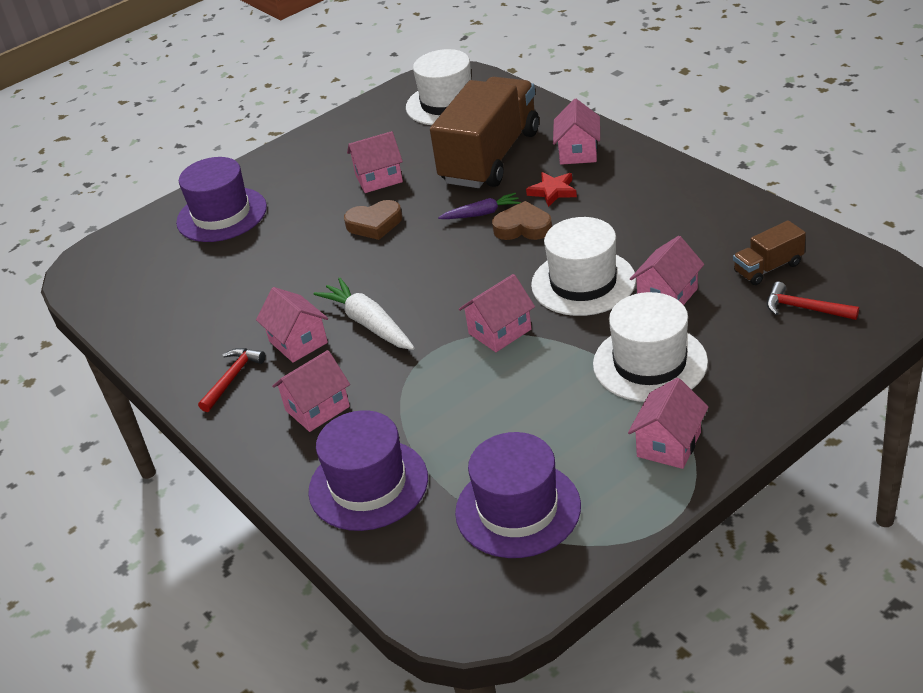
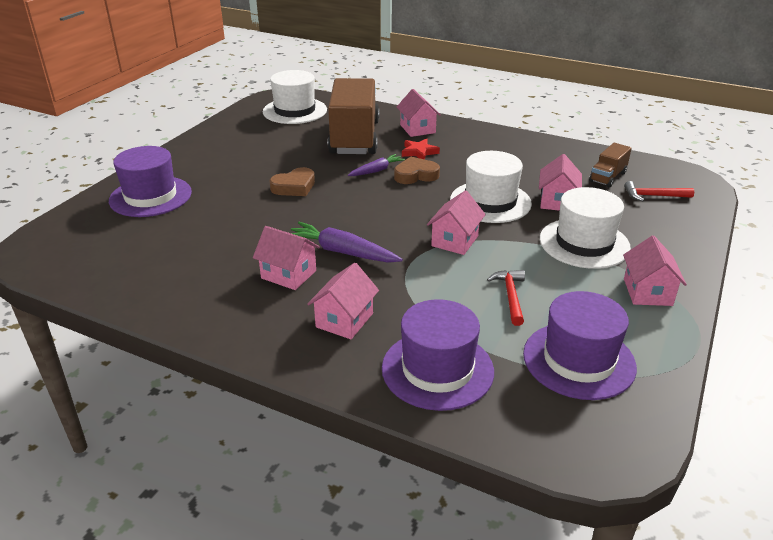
camera: 30 degrees left, 5 degrees down
(232, 378) = (245, 312): red hammer -> red hammer (510, 296)
(368, 323) = (342, 252): white carrot -> purple carrot
(379, 179) = (275, 159): pink house -> none

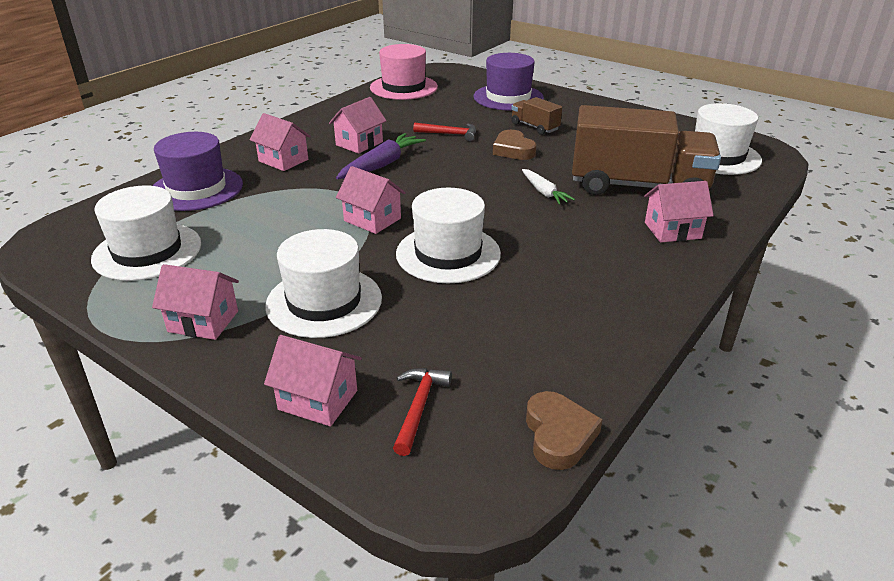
camera: 100 degrees right, 0 degrees up
(97, 269) = (403, 87): none -> pink hat
(376, 170) = (544, 192): purple carrot -> white carrot
(415, 175) = (529, 214): brown heart -> brown heart (558, 435)
(419, 152) = (595, 223): red star -> none
(510, 296) = (260, 234): red hammer -> red hammer (449, 134)
(557, 201) = (433, 305): pink house -> pink house (318, 400)
(578, 360) = (147, 251): purple hat -> white hat
(607, 177) = (495, 374): brown truck -> brown truck (534, 127)

